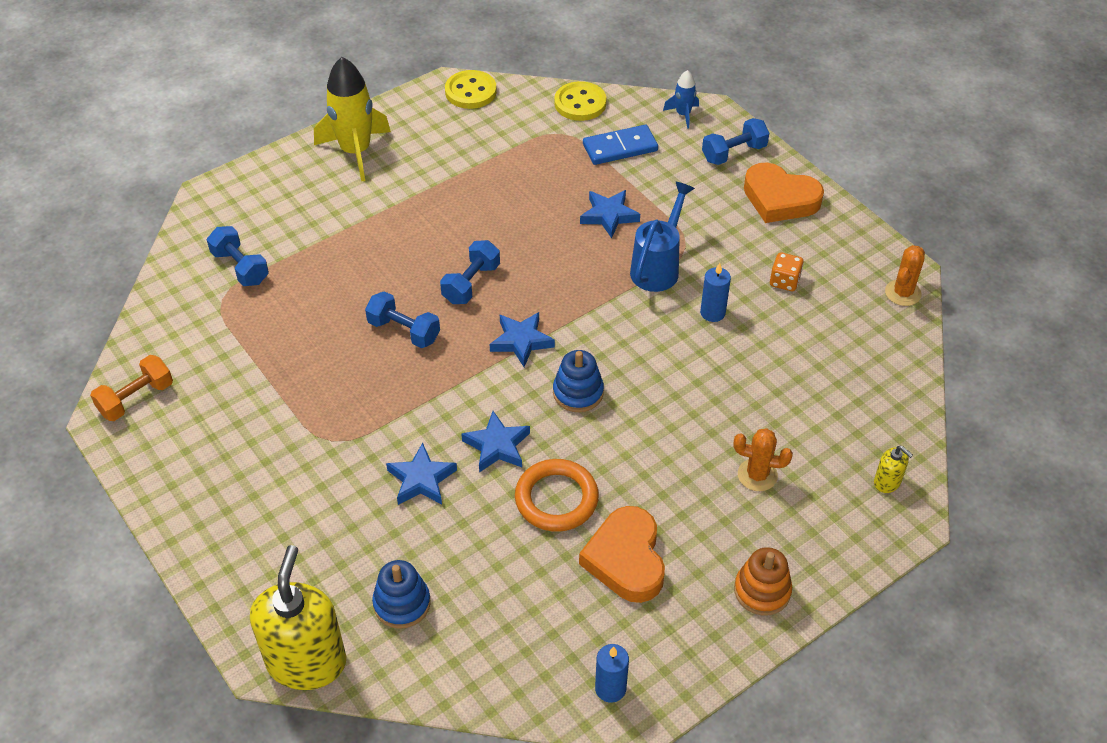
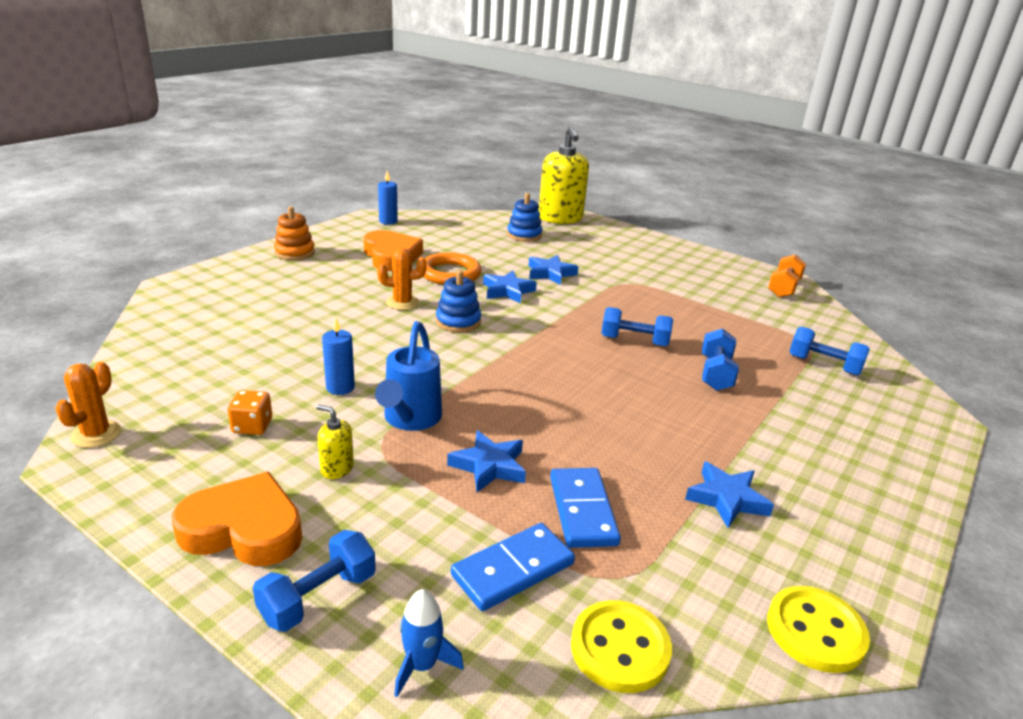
camera: 160 degrees right, 20 degrees down
(356, 151) = (861, 493): yellow rocket -> none
(471, 283) = (603, 380): blue dumbbell -> blue dumbbell (715, 374)
(521, 341) = (526, 346): blue star -> blue star (727, 499)
(558, 173) = (583, 510): none -> blue domino
(757, 475) = (295, 295): orange cactus -> orange cactus (402, 302)
(887, 482) = (182, 300): yellow soap dispenser -> yellow soap dispenser (337, 468)

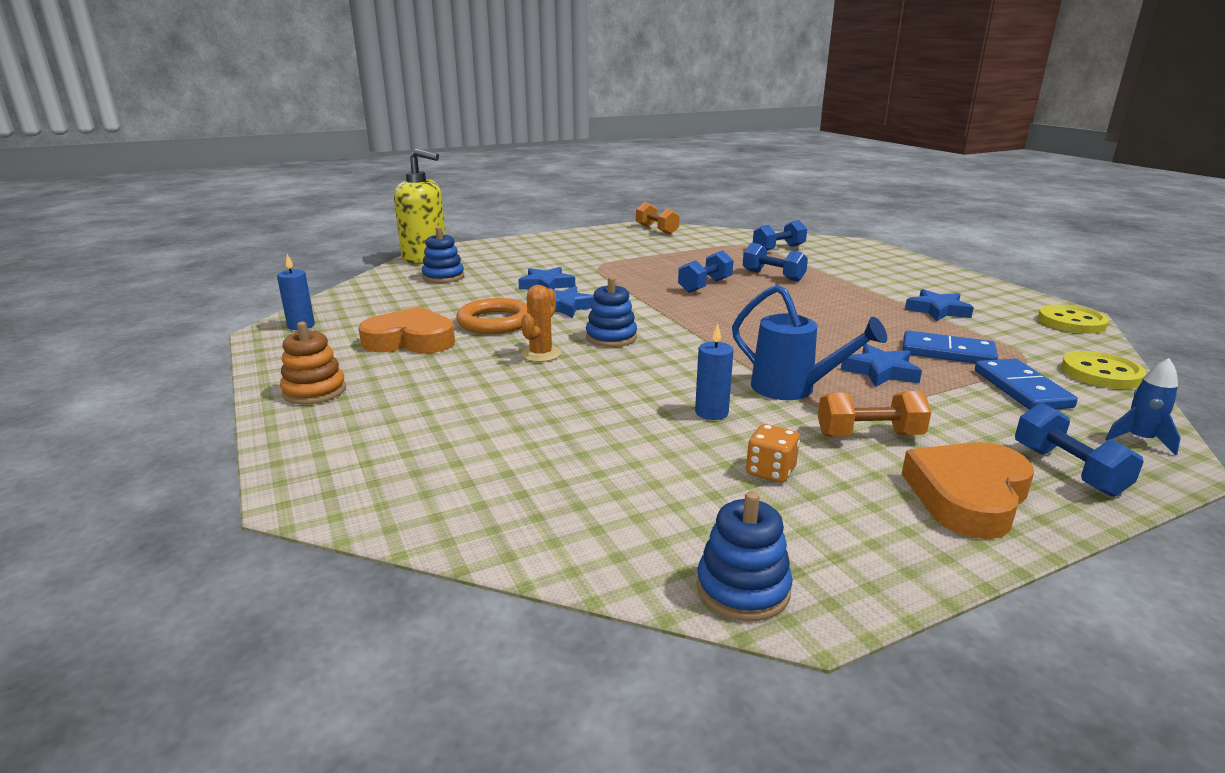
camera: 60 degrees left, 5 degrees down
(96, 434) = (743, 589): orange cactus -> blue stacking toy
(337, 468) = (869, 435): yellow soap dispenser -> orange dumbbell

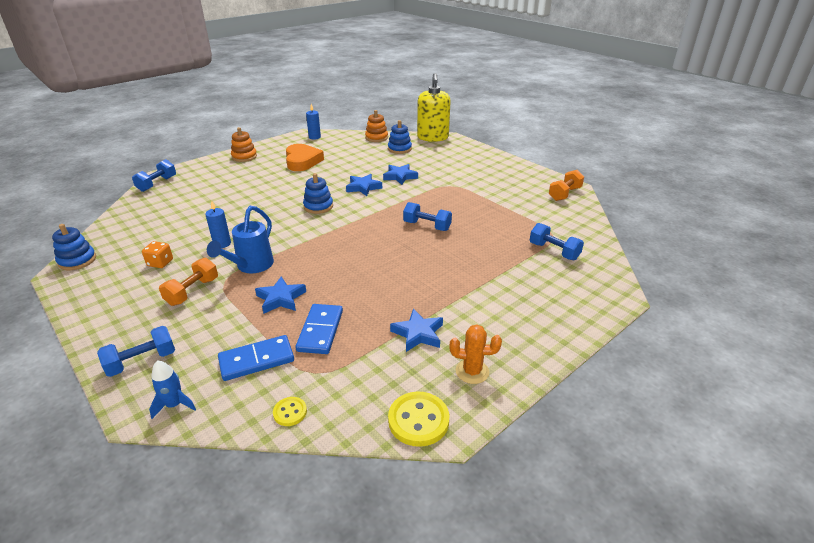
camera: 75 degrees right, 10 degrees up
(376, 285) = (376, 138): none -> orange stacking toy
(495, 322) = (333, 174): orange ring -> none
(541, 354) = (291, 192): orange cactus -> orange cactus (472, 371)
(773, 276) = (469, 252): blue dumbbell -> blue dumbbell (157, 184)
(869, 435) = (192, 291): orange dumbbell -> orange dumbbell turned 45 degrees clockwise
(967, 496) = (124, 320): orange heart -> none
(1101, 373) = (290, 412): yellow button -> yellow button, size x0.55

